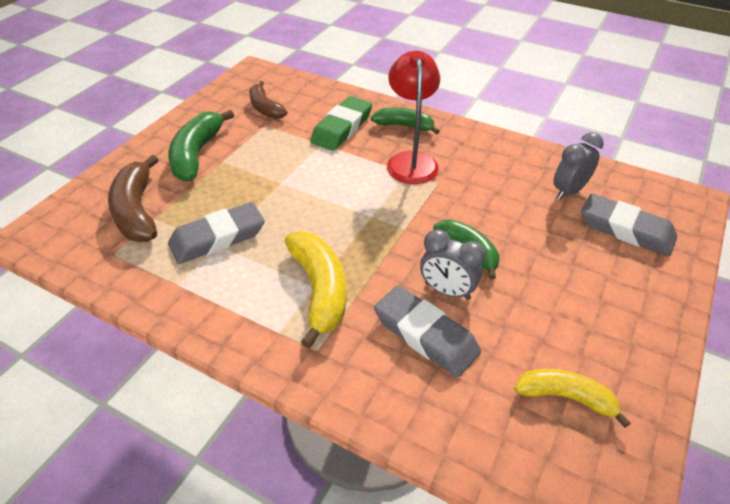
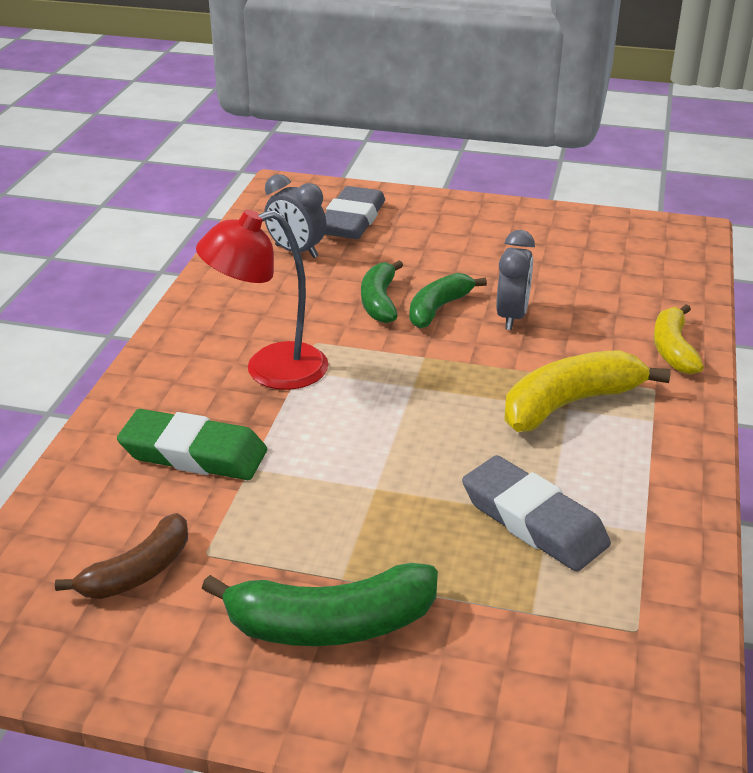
camera: 105 degrees left, 10 degrees down
(137, 211) = (527, 646): brown banana -> none
(404, 126) = (172, 388): green banana -> green banana (379, 301)
(425, 335) = (582, 324): grey eraser -> none
(565, 397) = (597, 250): yellow banana -> yellow banana (673, 349)

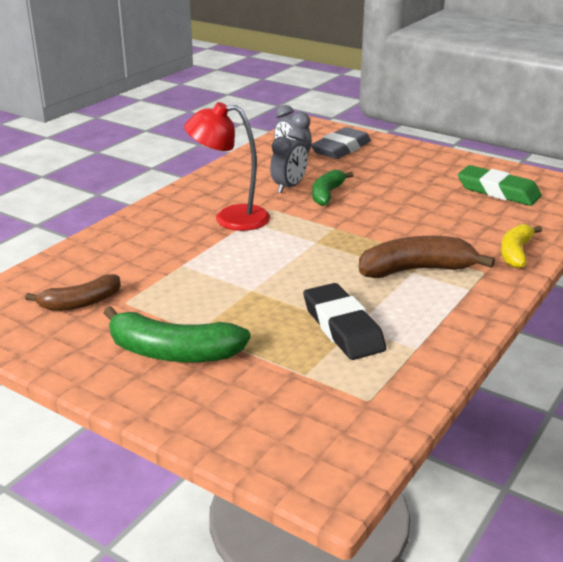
camera: 20 degrees right, 5 degrees down
(193, 454) = (154, 252): green eraser -> green eraser (498, 191)
(438, 309) = (363, 204): green banana -> none
(511, 317) = (411, 216): grey clock -> grey clock (289, 187)
(533, 521) = (342, 327): grey eraser -> black eraser
(570, 403) = (416, 270): yellow banana -> brown banana

